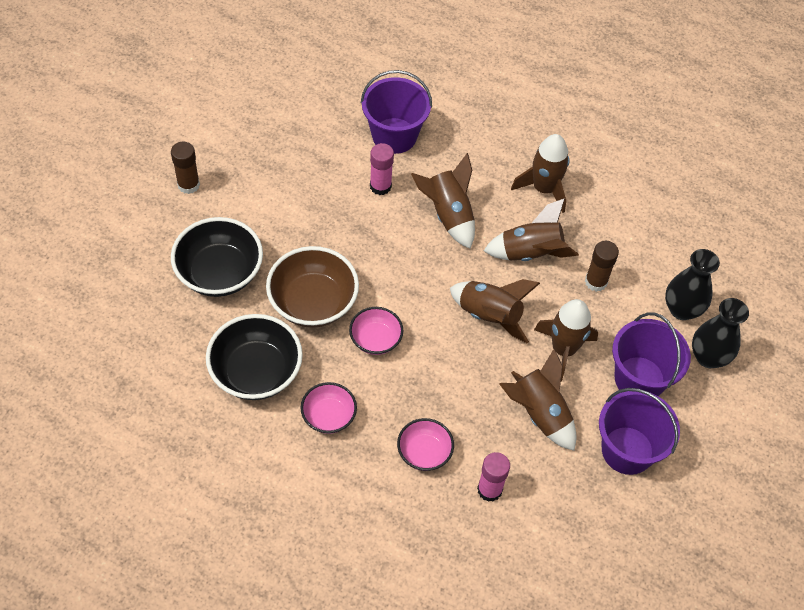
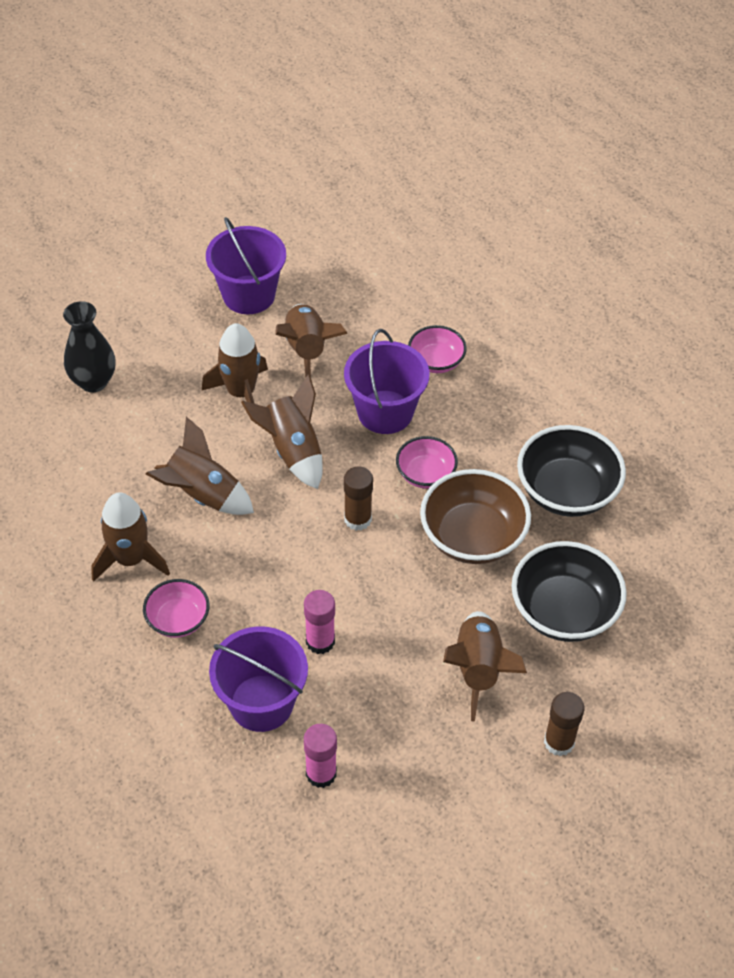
camera: 150 degrees left, 5 degrees down
(328, 416) = (511, 424): pink bowl -> pink bowl (178, 620)
(448, 215) = (262, 573): brown rocket -> brown rocket (478, 669)
(489, 490) = (394, 313): pink glue stick -> pink glue stick (321, 773)
(596, 282) = (157, 440): brown glue stick -> brown glue stick (357, 519)
(639, 379) = (189, 342): purple bucket -> purple bucket (385, 412)
(708, 357) = (107, 334): black vase -> none

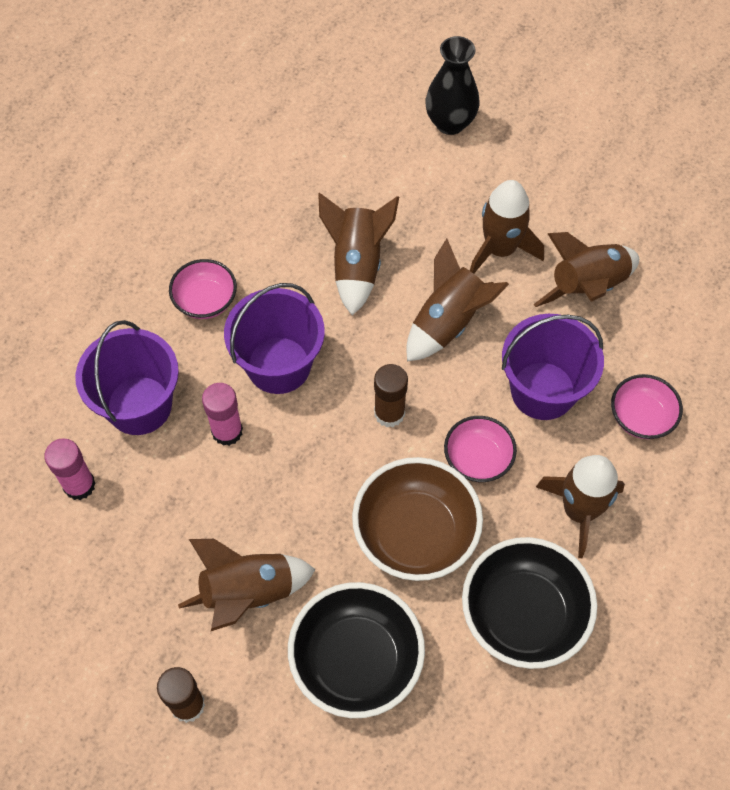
camera: 70 degrees right, 10 degrees up
(130, 559) = (257, 236): brown rocket -> brown rocket (579, 511)
(249, 295) = (634, 207): purple bucket -> purple bucket (279, 365)

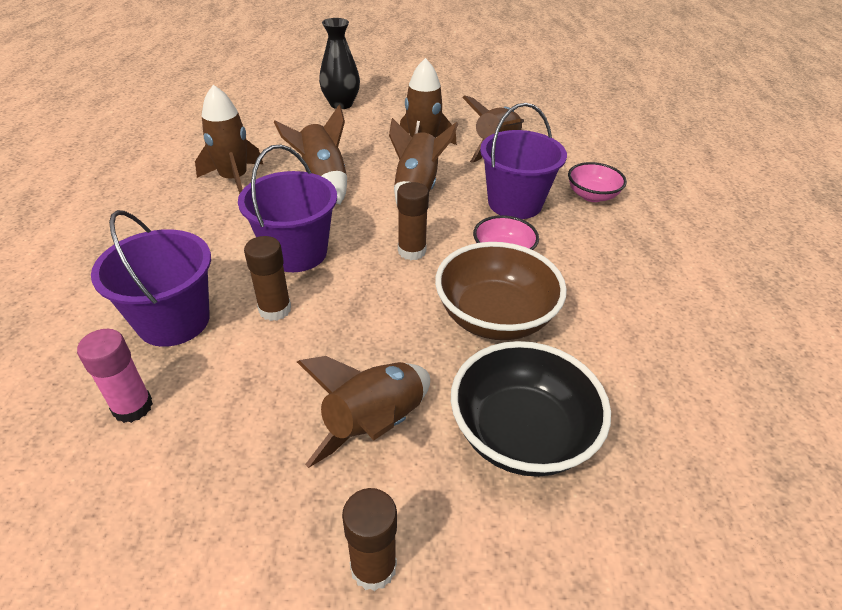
camera: 30 degrees left, 20 degrees down
(205, 301) = (205, 234): pink bowl -> none
(227, 431) = (275, 309): pink glue stick -> brown glue stick
(523, 615) = (627, 336): black bowl -> none
(579, 511) = (603, 257): brown rocket -> brown rocket (234, 179)

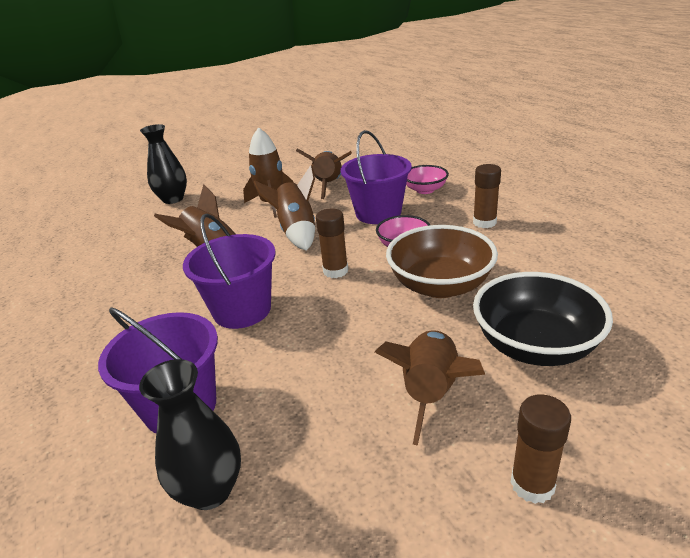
camera: 25 degrees left, 10 degrees down
(133, 407) = (210, 490): pink glue stick -> black vase
(234, 179) = (128, 282): brown rocket -> none
(275, 309) = (266, 356): brown glue stick -> brown glue stick (484, 222)

